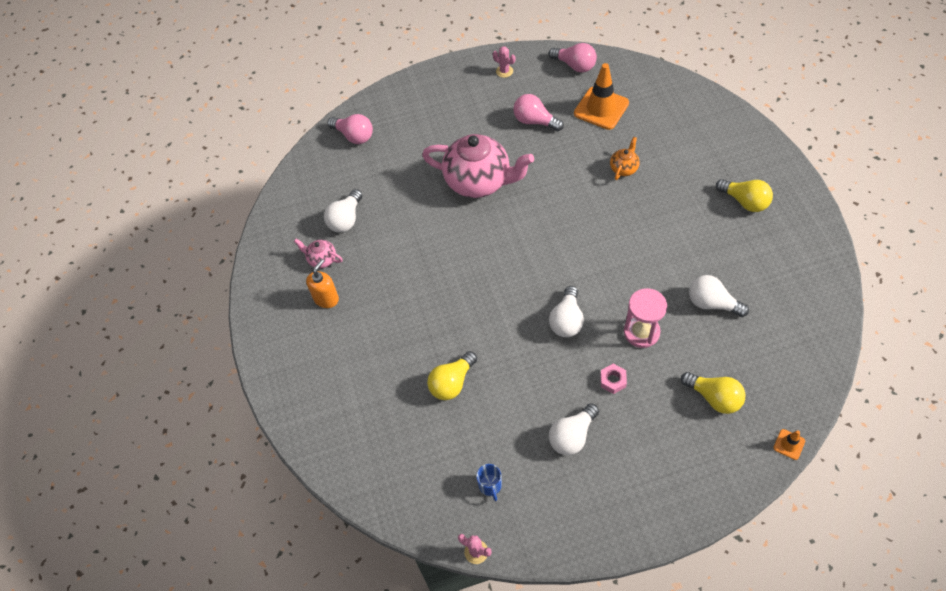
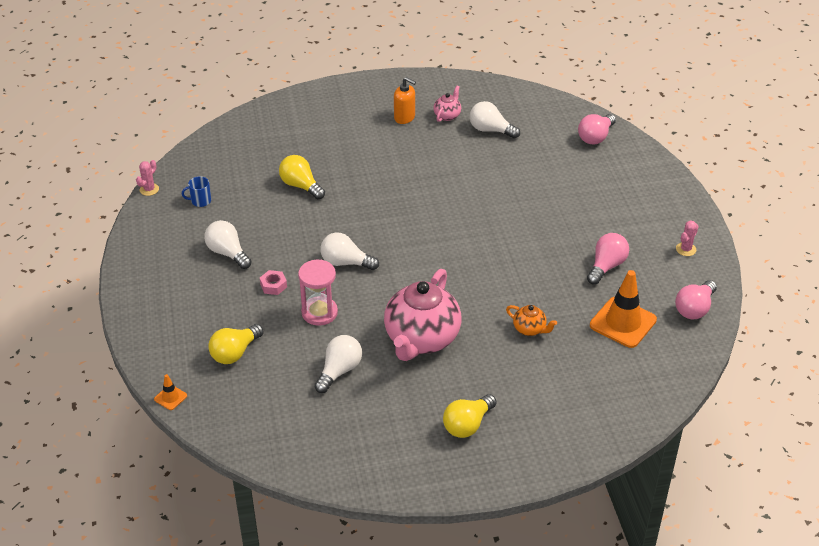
camera: 90 degrees right, 15 degrees down
(479, 181) = (525, 218): pink teapot -> pink teapot (421, 339)

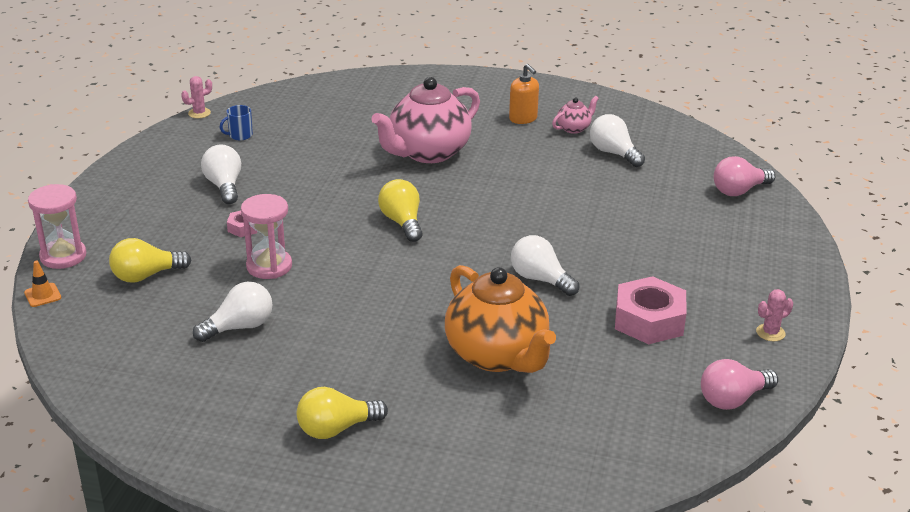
camera: 25 degrees right, 10 degrees down
(156, 358) = (63, 256): none -> pink hourglass
(200, 201) = (240, 135): blue mug -> blue mug turned 45 degrees counterclockwise
(301, 186) = (355, 149): yellow light bulb -> yellow light bulb (402, 222)
(345, 262) = (340, 229): white light bulb -> white light bulb (540, 279)
(421, 339) = (359, 325): pink teapot -> pink teapot (428, 152)
(529, 329) = (497, 355): orange teapot -> orange teapot, size x2.29
(606, 266) = (649, 320): pink light bulb -> pink nut
(623, 322) = (623, 385): orange traffic cone -> none

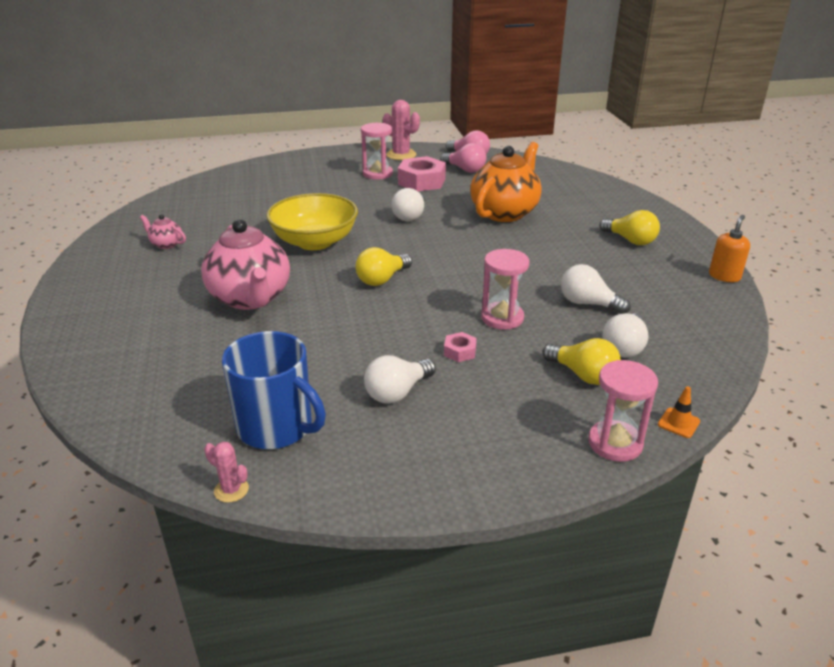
camera: 115 degrees left, 0 degrees up
(240, 135) = (277, 427): blue mug -> blue mug, size x2.39
(428, 152) = (250, 298): pink teapot -> pink teapot turned 45 degrees clockwise
(518, 204) = (315, 242): none -> yellow bowl
(523, 119) = (155, 269): orange soap dispenser -> orange soap dispenser (724, 276)
(613, 153) = (206, 222): white light bulb -> white light bulb (624, 347)
(699, 291) = (377, 174): none -> pink hourglass
(739, 191) = (241, 178): pink light bulb -> pink light bulb (465, 169)
(770, 333) = (401, 155): pink cactus -> pink cactus, size x1.79

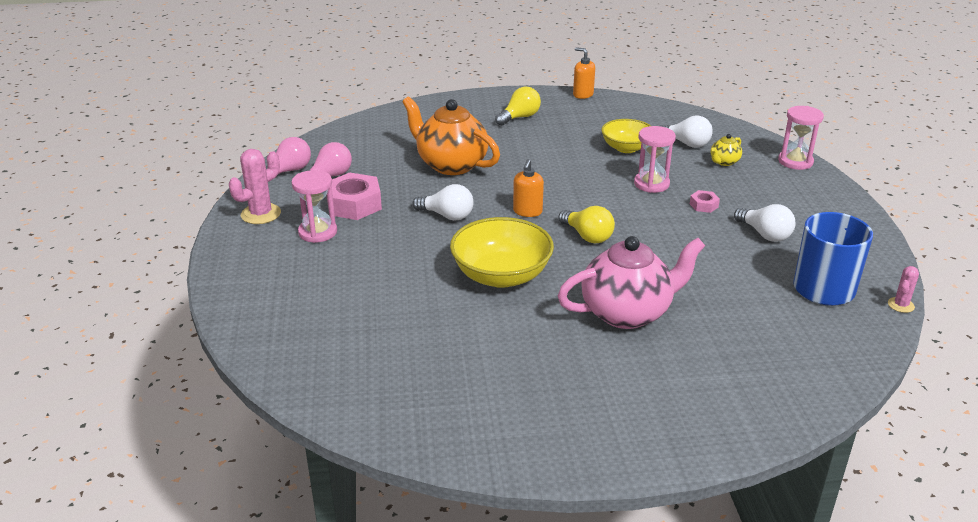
camera: 85 degrees left, 0 degrees up
(166, 244) = (494, 389): pink teapot -> none
(424, 250) = (527, 211): none -> orange soap dispenser
(583, 375) = (724, 162): yellow light bulb -> yellow teapot
(588, 304) = (626, 148): white light bulb -> yellow bowl
(678, 423) = (768, 140): orange traffic cone -> none

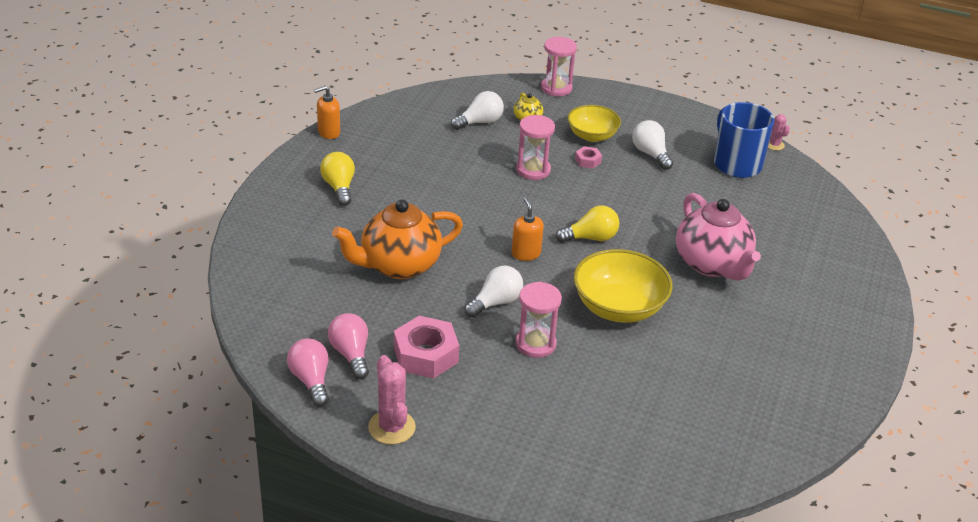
camera: 65 degrees left, 5 degrees up
(318, 232) = (462, 396): pink hourglass -> pink hourglass (535, 344)
(527, 211) = (526, 253): orange soap dispenser -> orange soap dispenser turned 150 degrees counterclockwise
(626, 148) = (459, 155): yellow bowl -> yellow bowl (592, 135)
(627, 312) = (712, 264): pink teapot -> pink teapot turned 150 degrees clockwise
(764, 234) = (650, 154): white light bulb -> white light bulb turned 105 degrees counterclockwise

